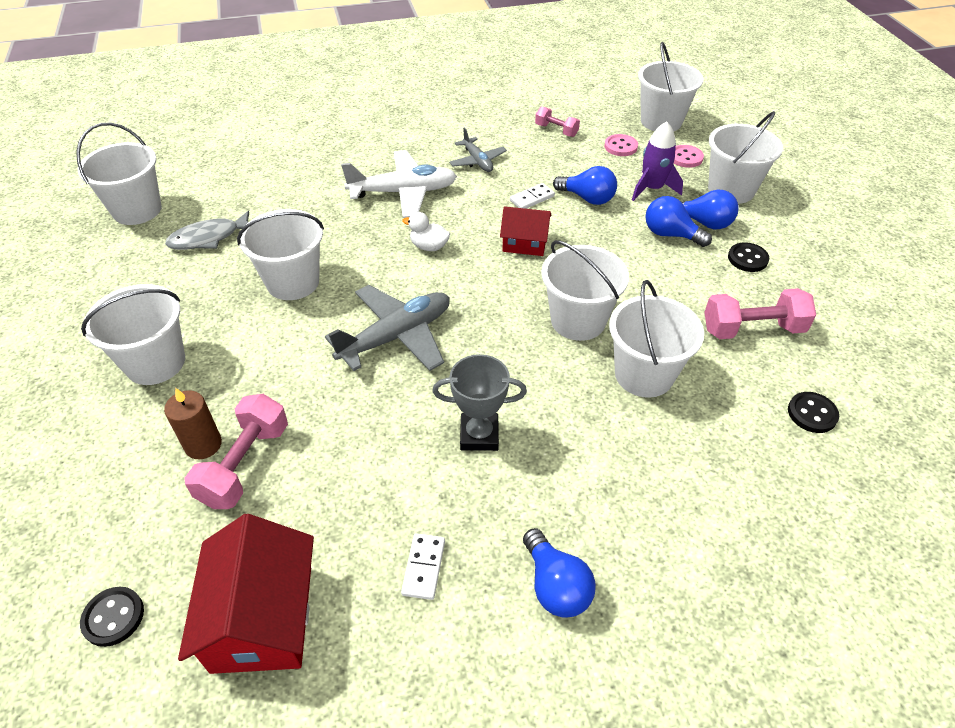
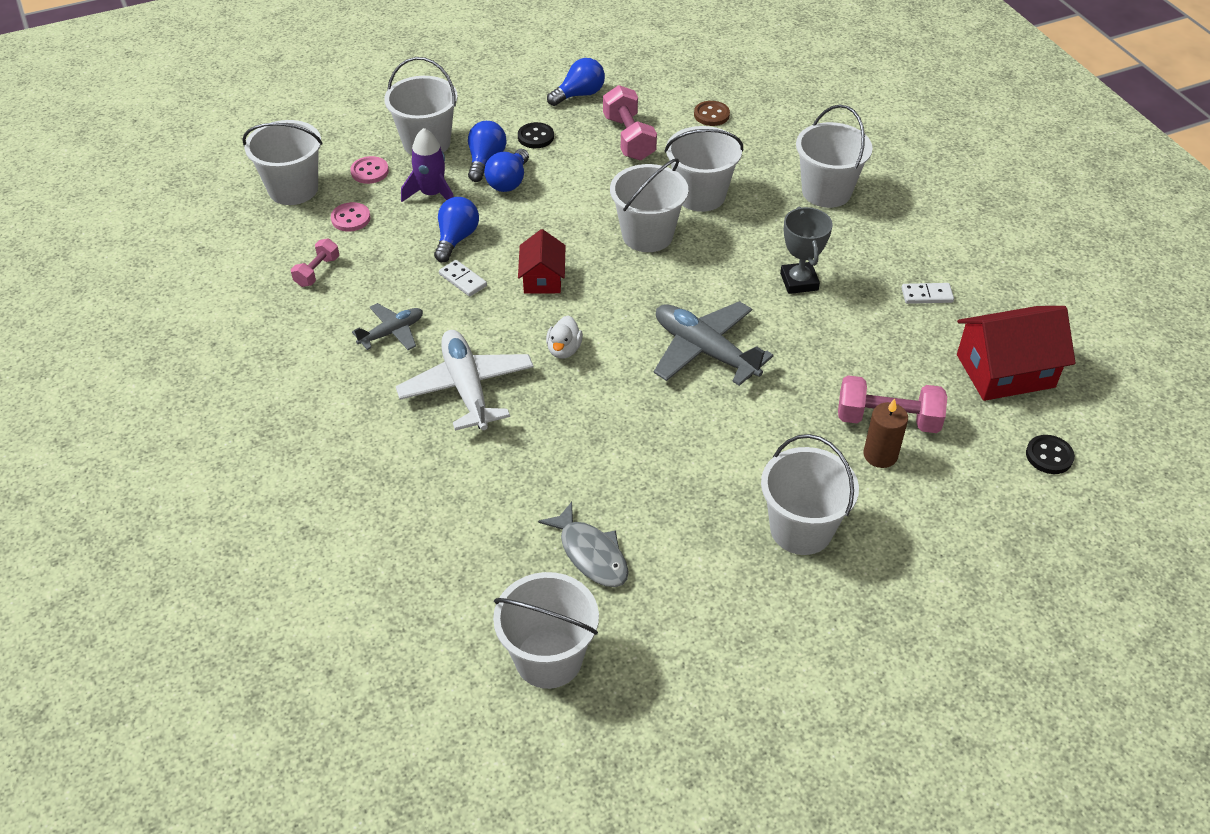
camera: 100 degrees left, 0 degrees up
(293, 282) = (649, 450): white bucket -> white bucket (826, 191)
(555, 586) = (909, 231): blue light bulb -> blue light bulb (579, 95)
(812, 413) = (711, 115): black button -> brown button

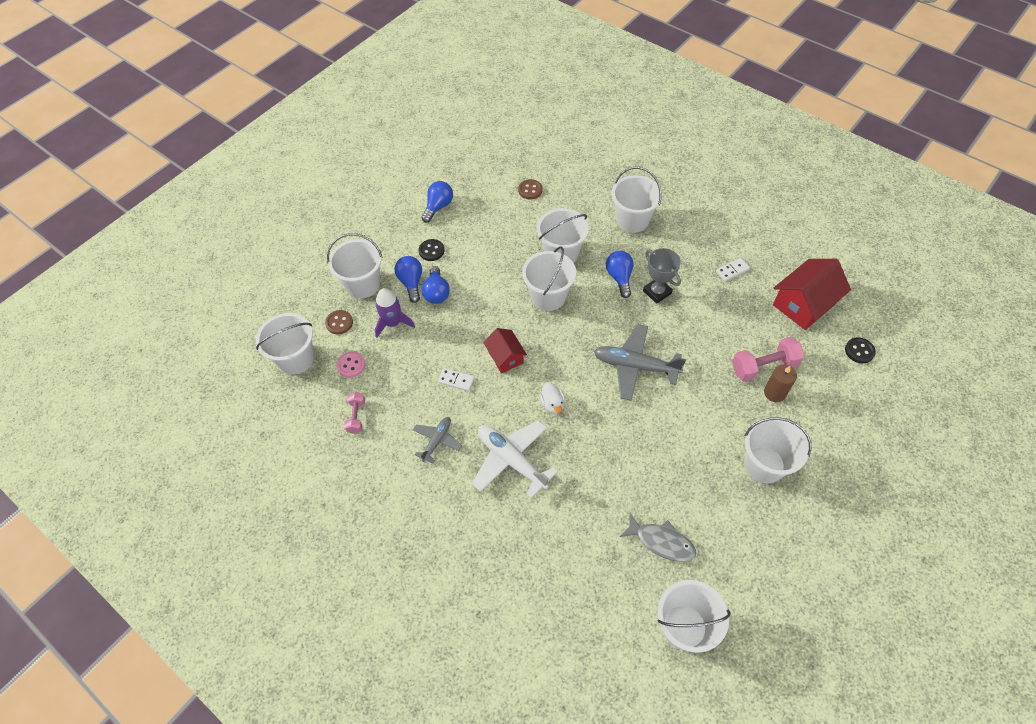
camera: 25 degrees left, 10 degrees up
(369, 171) = (339, 323): pink button -> brown button
(456, 239) = (431, 351): blue light bulb -> blue light bulb (619, 278)
(629, 138) = (491, 228): pink dumbbell -> none

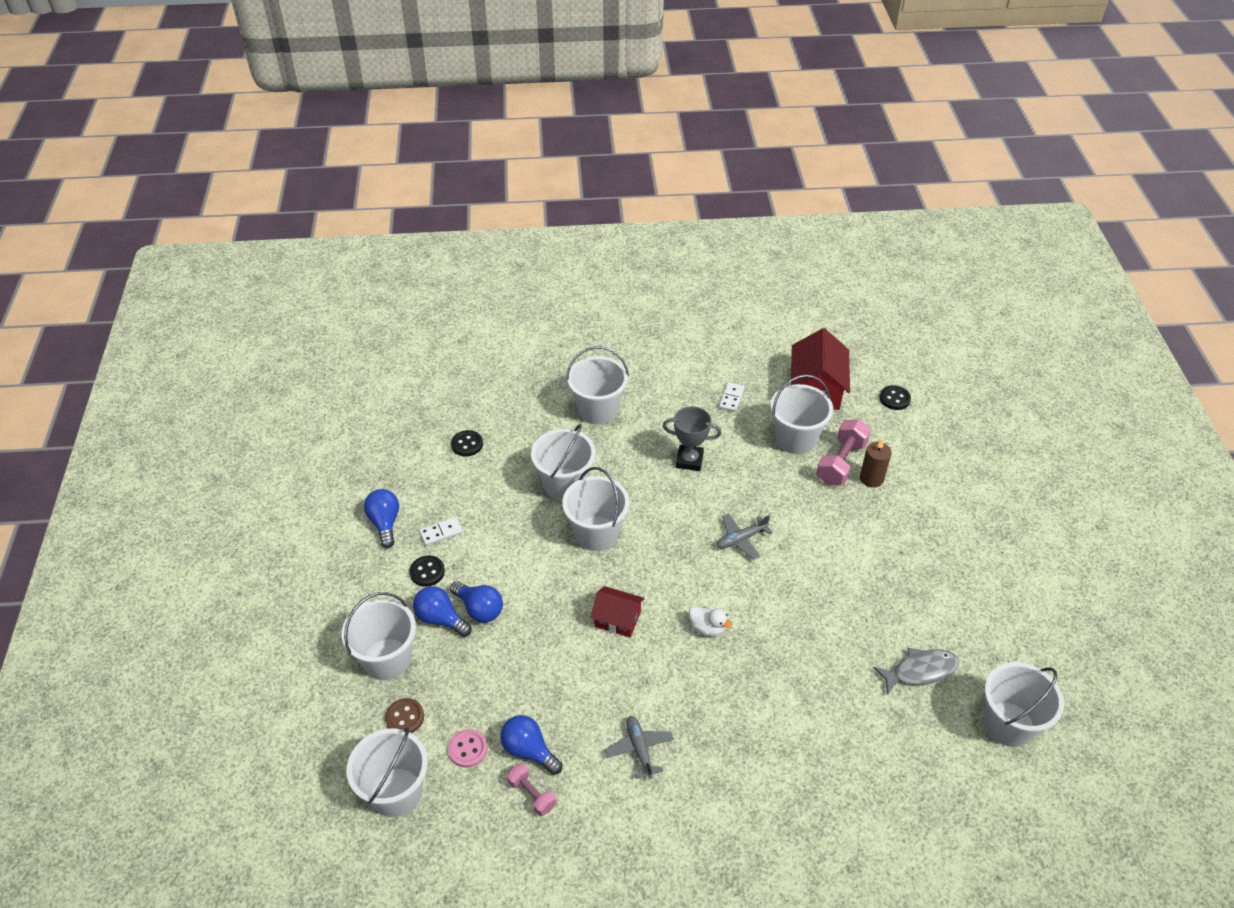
camera: 45 degrees left, 10 degrees down
(393, 323) = (466, 673): purple rocket -> none
(456, 380) = (594, 678): white domino -> white domino (441, 533)
(512, 460) = (727, 708): white plane -> none
(530, 190) = (467, 444): brown button -> black button
(619, 278) = (643, 470): blue light bulb -> blue light bulb (529, 750)
(635, 366) = (741, 539): grey plane -> grey plane, size x0.57
(764, 464) = (925, 543): white bucket -> white bucket (796, 439)

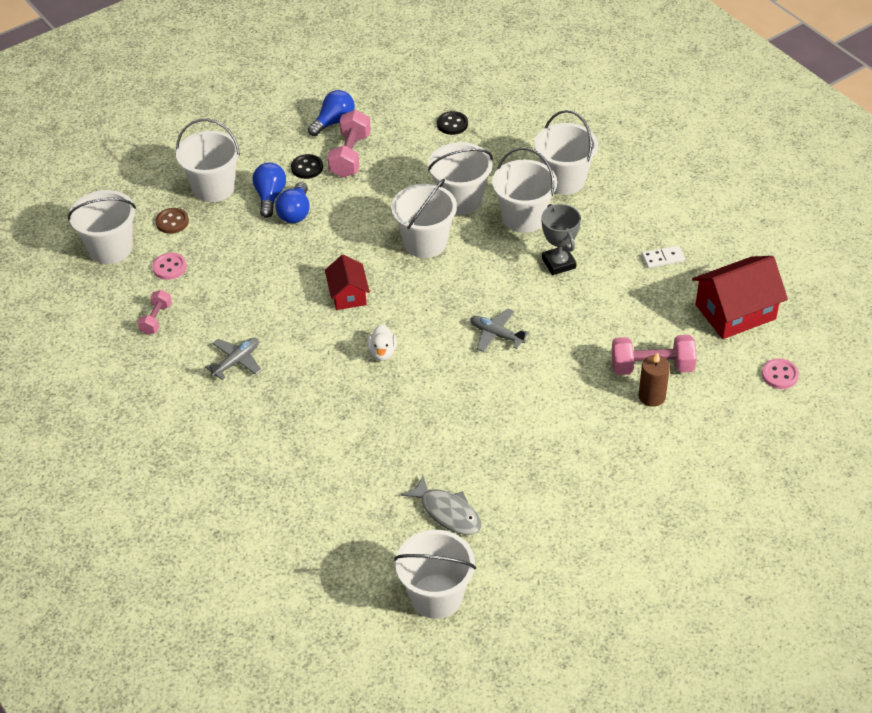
camera: 60 degrees right, 0 degrees up
(441, 533) = (350, 156): white domino -> pink dumbbell
(529, 750) = (191, 300): blue light bulb -> none
(796, 439) = (653, 323): white bucket -> white bucket (523, 218)
(894, 399) = (779, 375): black button -> pink button

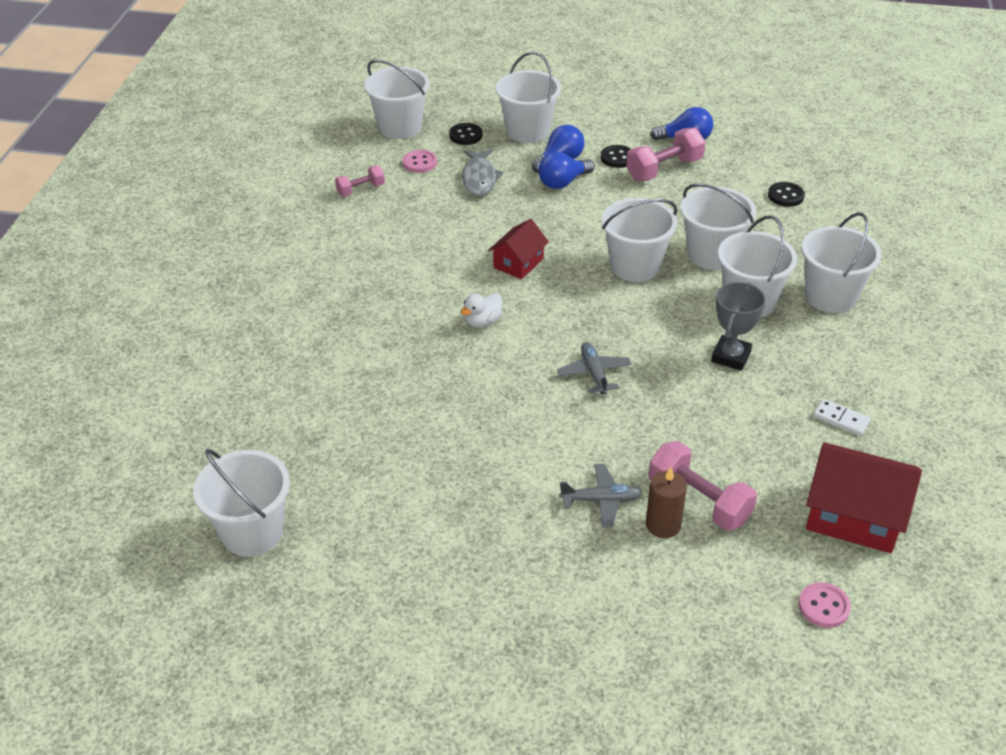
camera: 45 degrees right, 5 degrees down
(172, 222) = (466, 135): brown button -> black button
(236, 361) = (370, 253): grey plane -> grey plane (601, 501)
(447, 512) = (355, 476): grey fish -> grey fish (479, 178)

